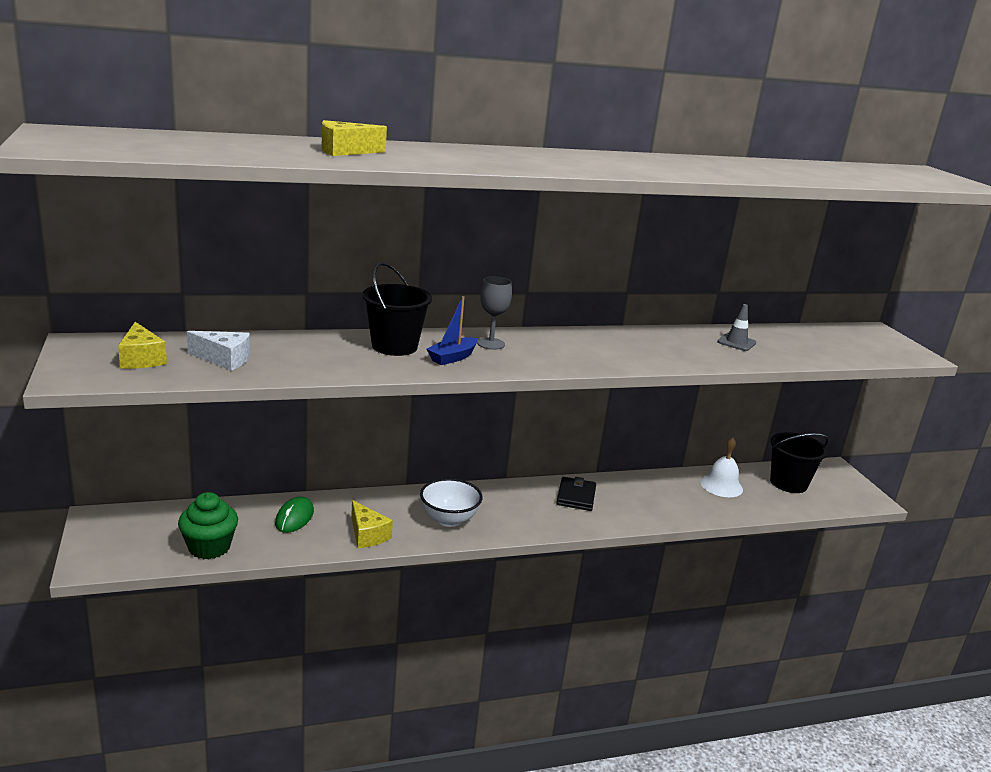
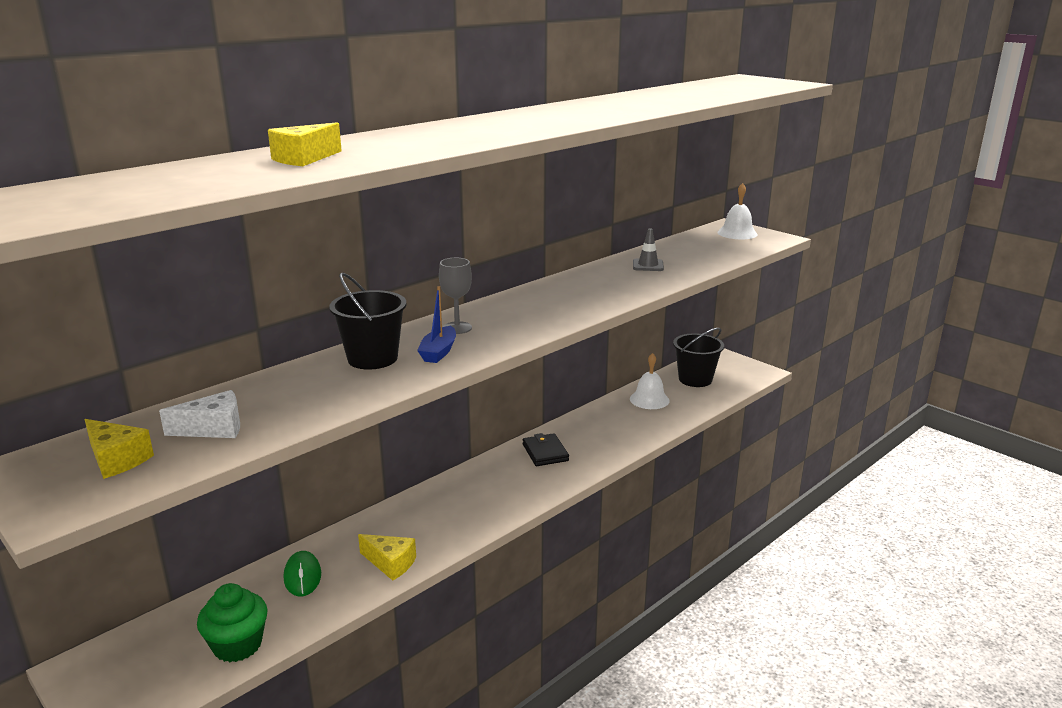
camera: 25 degrees left, 0 degrees up
(449, 519) = (454, 517): white bowl -> none
(875, 339) = (737, 233): none -> white bell

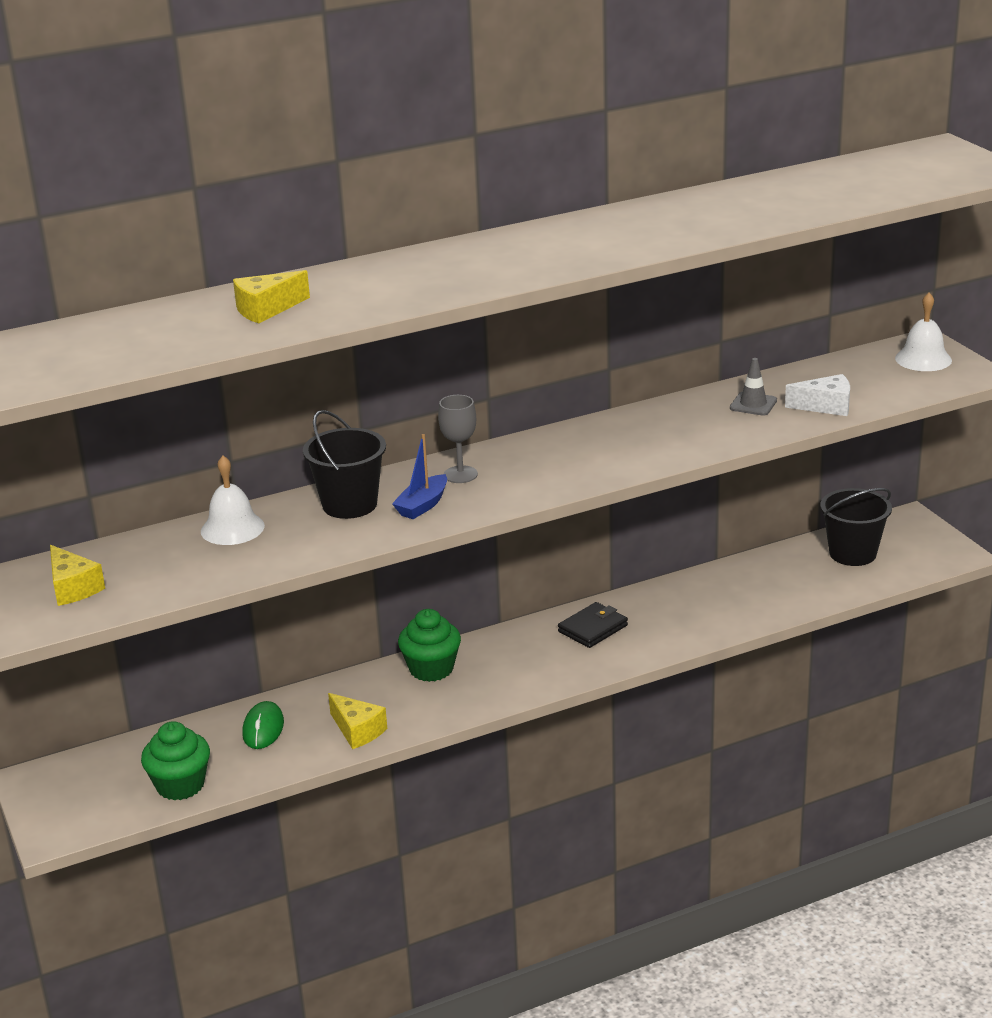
camera: 20 degrees right, 5 degrees up
(214, 428) = (165, 567): white cheese -> white cheese (826, 406)
(432, 502) = (431, 669): none -> green cupcake
(545, 452) = (593, 628): black wallet -> black wallet turned 45 degrees clockwise
(649, 399) = (769, 575): white bell -> white bell (232, 528)

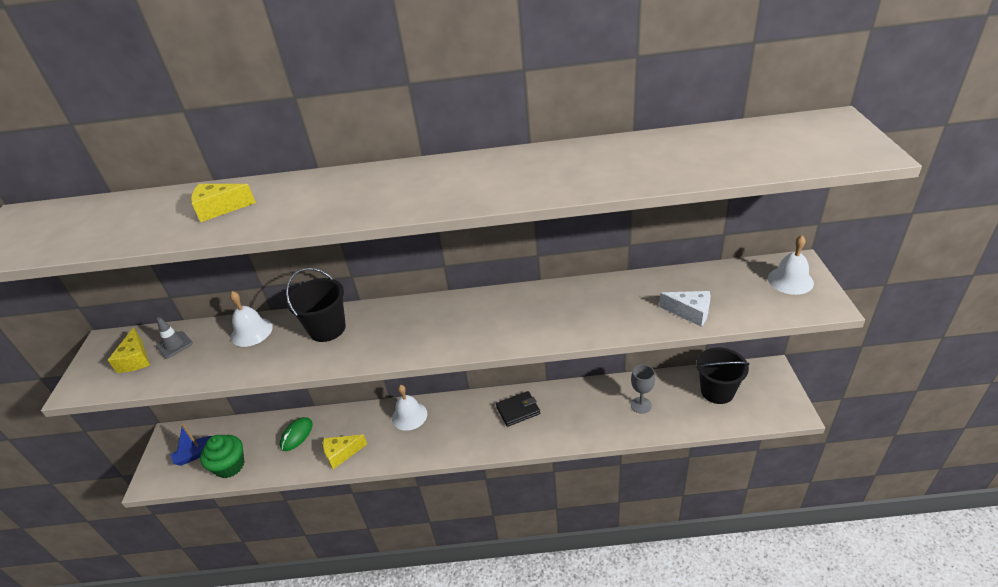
camera: 25 degrees right, 10 degrees up
(357, 730) = (341, 454): yellow cheese -> yellow cheese turned 90 degrees clockwise
(422, 505) = (366, 341): blue boat -> blue boat (196, 454)
(431, 669) = (409, 416): green cupcake -> white bell
(460, 474) = (408, 319): grey goblet -> grey goblet (641, 405)
(753, 404) = (637, 298): grey traffic cone -> grey traffic cone (174, 345)

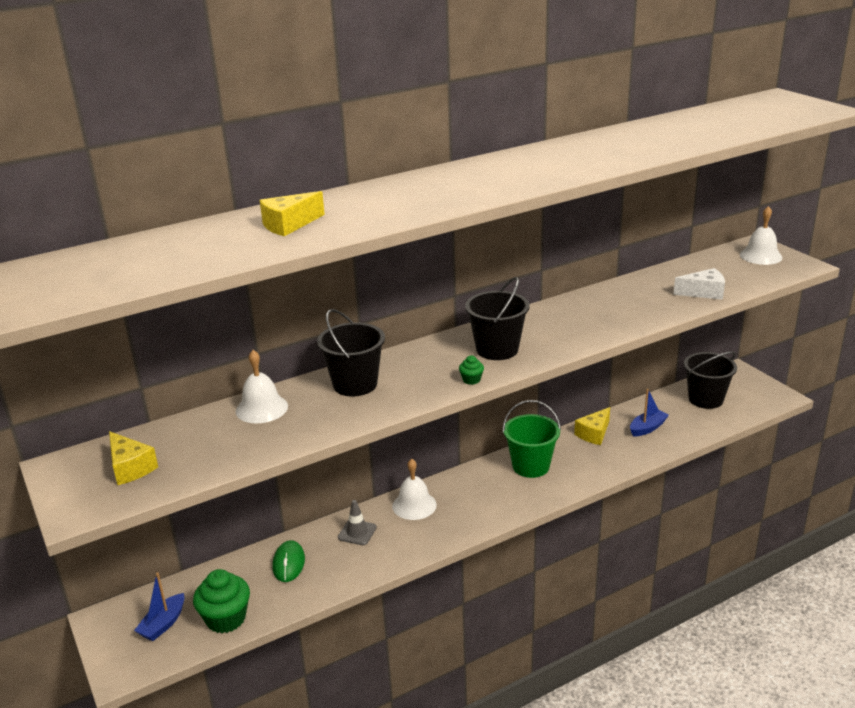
camera: 30 degrees left, 10 degrees down
(174, 345) = (169, 443): grey traffic cone -> grey traffic cone (357, 532)
(341, 454) = (364, 561): yellow cheese -> yellow cheese (594, 434)
(408, 353) = (471, 380): none -> green cupcake
(456, 326) = (497, 349): none -> black bucket
(518, 410) = (531, 466): black wallet -> green bucket
(641, 405) = (647, 428): grey goblet -> blue boat

